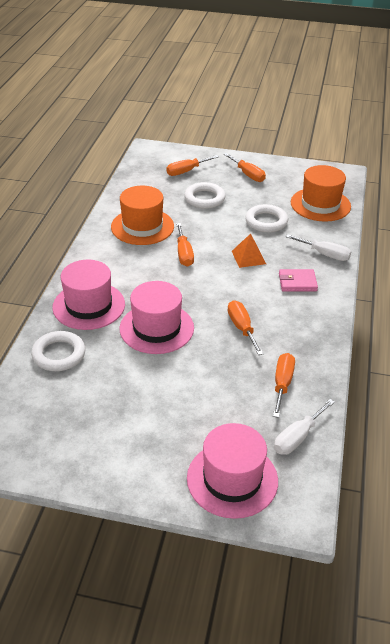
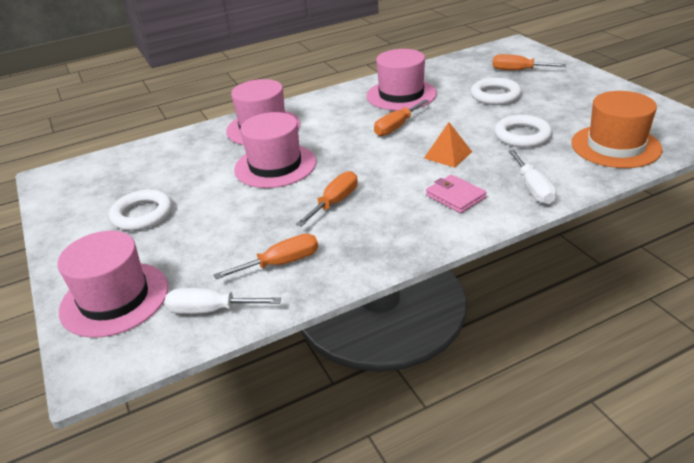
camera: 55 degrees right, 5 degrees down
(59, 354) = (189, 146): white ring -> white ring (142, 214)
(142, 226) = (401, 95): orange hat -> pink hat
(248, 175) = (578, 93): orange screwdriver -> none

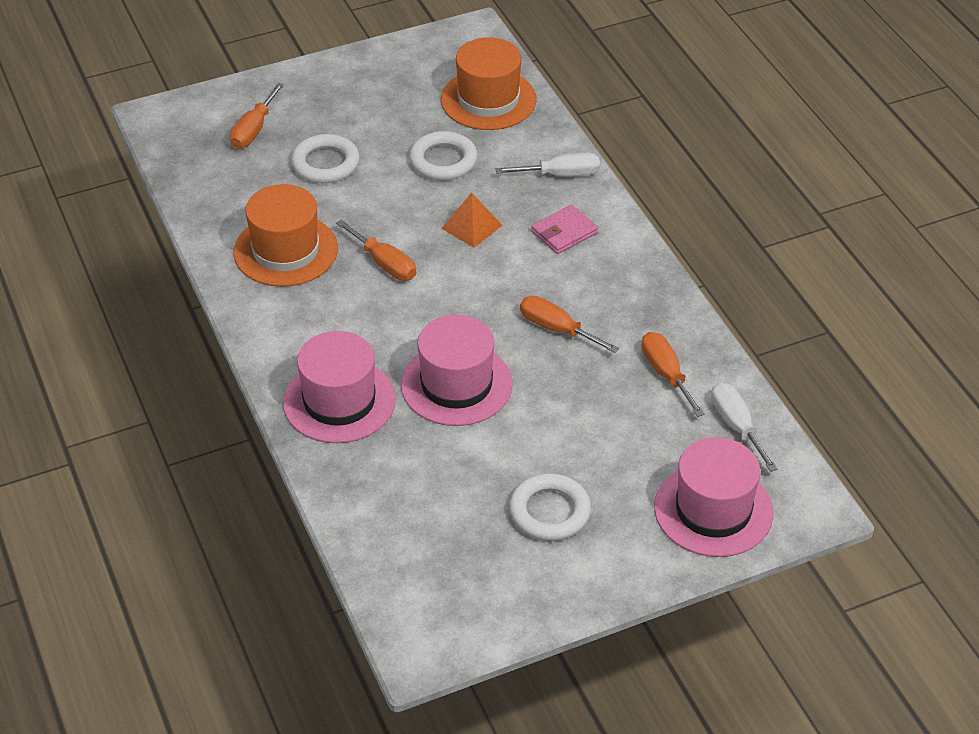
camera: 90 degrees left, 10 degrees up
(211, 310) = (736, 426): white screwdriver -> white screwdriver turned 150 degrees clockwise
(401, 95) = (285, 250): pink hat -> orange hat

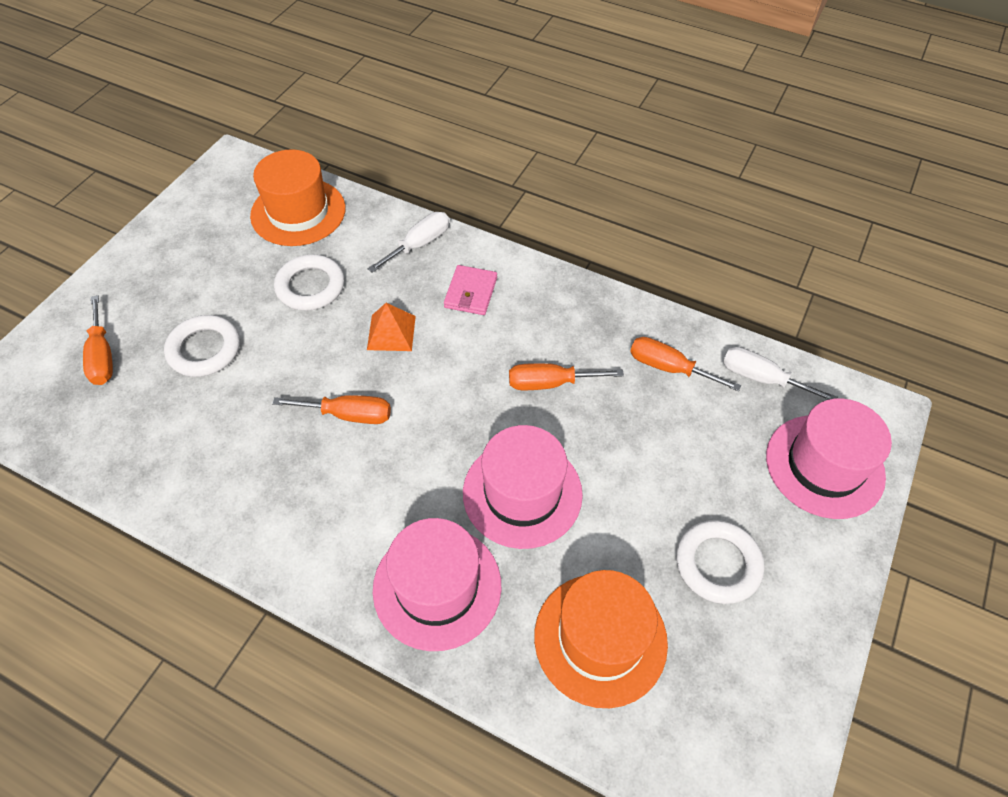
camera: 40 degrees left, 10 degrees up
(285, 250) = (242, 460): orange hat -> orange hat (600, 638)

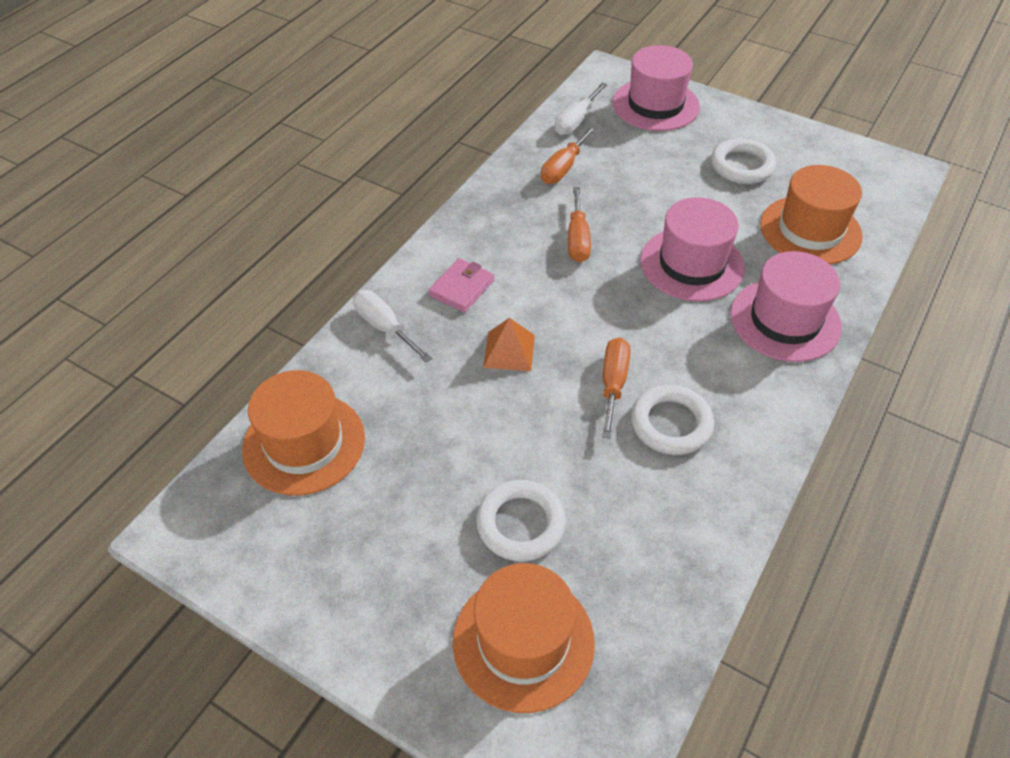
camera: 85 degrees left, 5 degrees down
(102, 356) = (523, 641): orange screwdriver -> orange hat
(310, 286) = (434, 424): white ring -> white ring (671, 424)
(470, 292) = (462, 288): pink wallet -> pink wallet turned 75 degrees counterclockwise

